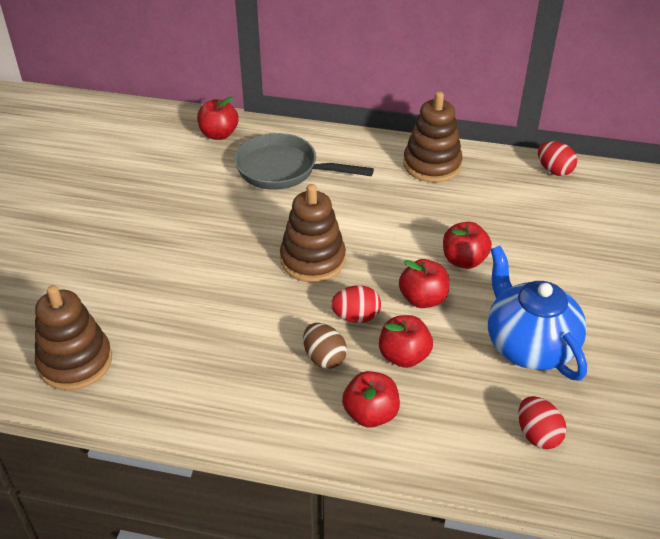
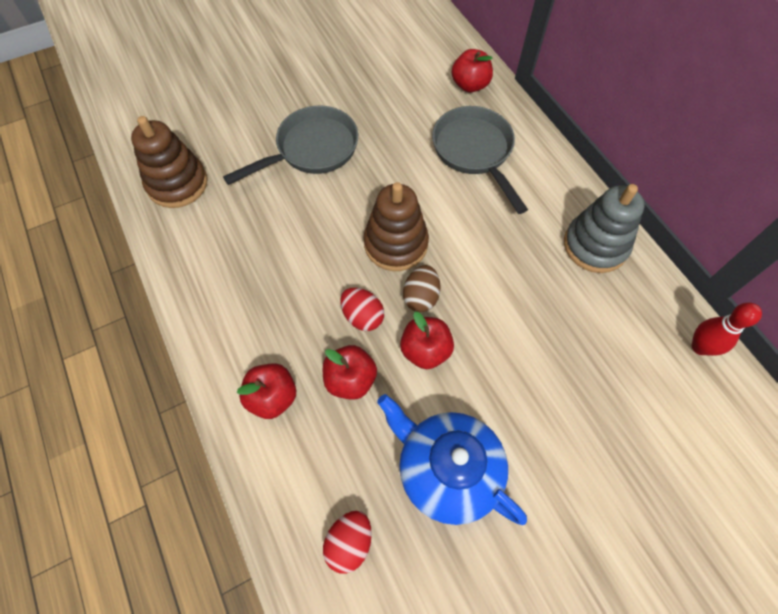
camera: 50 degrees right, 20 degrees up
(159, 254) = (312, 150): none -> grey pan
(324, 358) = (302, 325): brown egg -> brown egg (421, 297)
(432, 165) = (595, 245): brown stacking toy -> grey stacking toy
(464, 260) = (500, 351): red apple -> none
(529, 345) = (446, 470): blue teapot -> blue teapot turned 75 degrees counterclockwise
(554, 170) = (700, 347): red egg -> red bowling pin

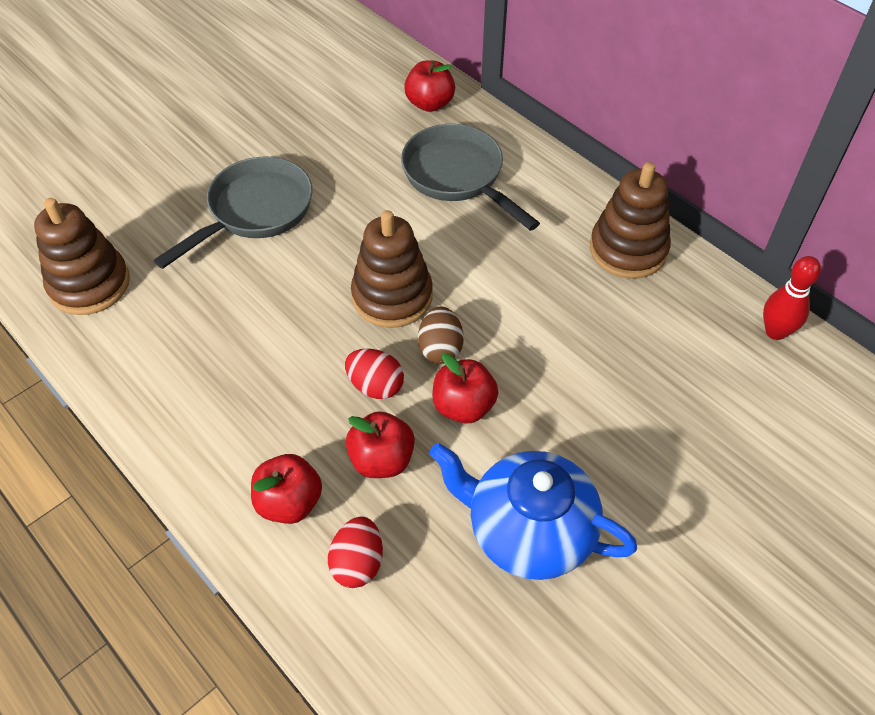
camera: 15 degrees left, 10 degrees down
(349, 542) = (435, 641): red egg -> red egg (358, 563)
(595, 245) = (628, 250): grey stacking toy -> brown stacking toy

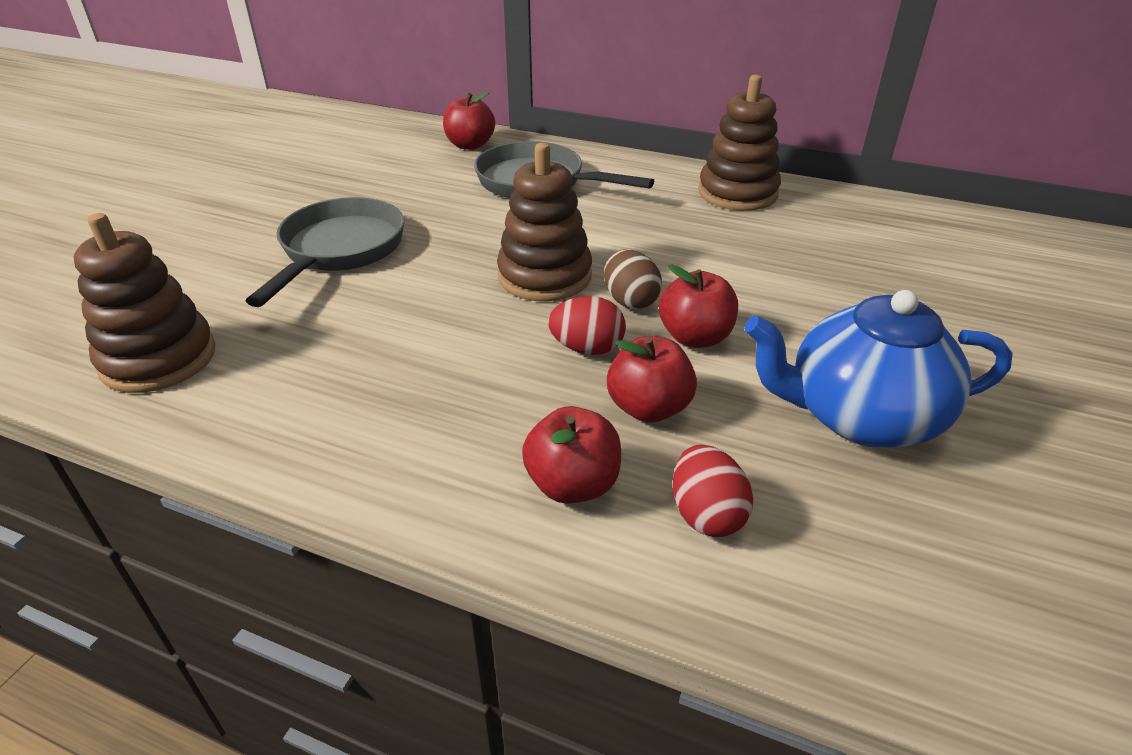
camera: 25 degrees left, 15 degrees down
(775, 332) = (911, 212): red bowling pin -> none

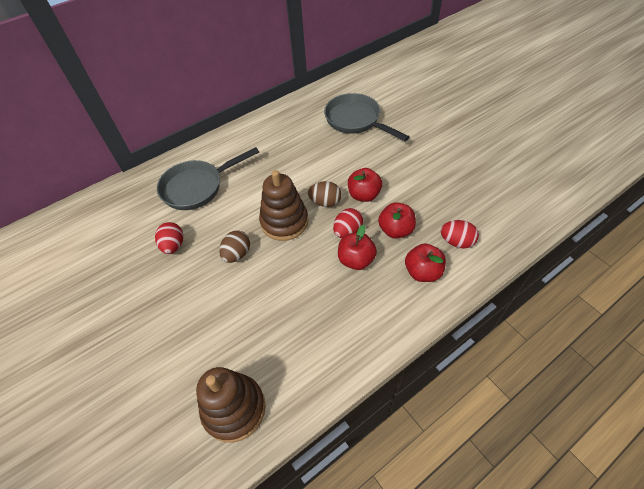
camera: 55 degrees left, 15 degrees up
(339, 251) = (191, 296): grey pan -> grey pan (356, 120)
(416, 205) = (173, 245): none -> red egg
(442, 258) = (237, 254): none -> brown egg
(470, 145) = (126, 197): red apple -> red apple (356, 260)
(737, 193) = (273, 126): brown stacking toy -> none
(860, 417) = (435, 177): blue teapot -> none

